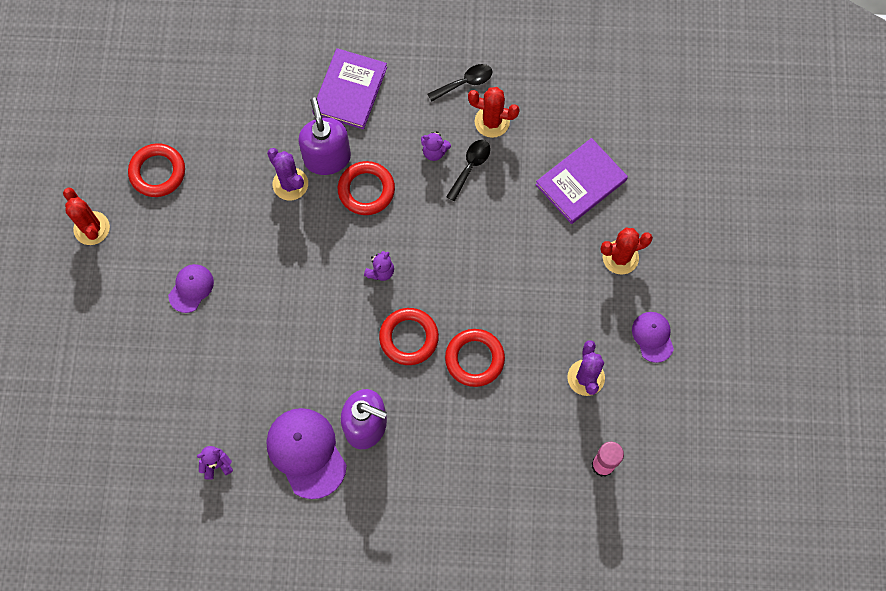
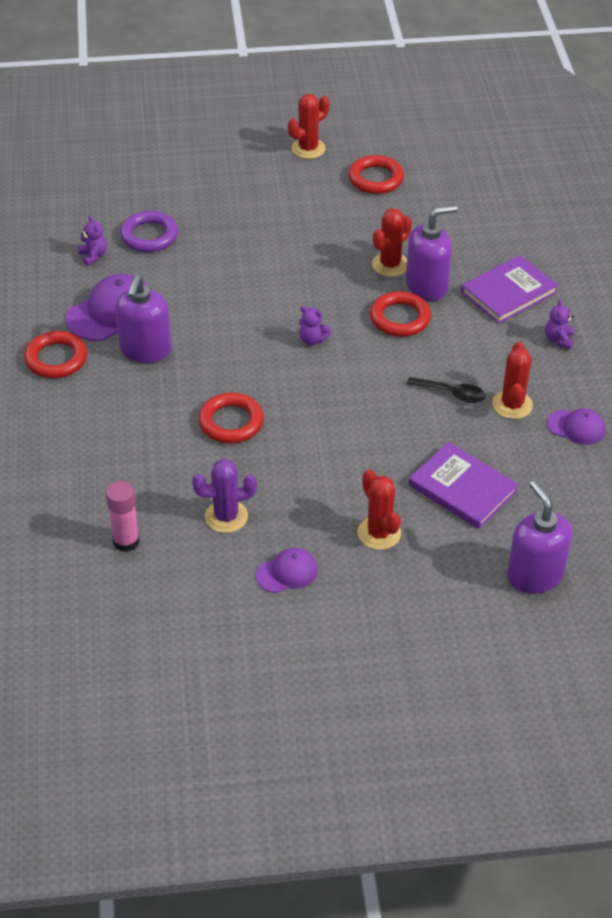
camera: 80 degrees right, 25 degrees down
(191, 288) = (264, 216): purple cap -> purple cap (576, 427)
(197, 405) = (149, 236): none -> purple ring
(290, 184) = (390, 264): purple cactus -> red cactus
(350, 90) = (508, 292): purple book -> purple book turned 45 degrees counterclockwise
(409, 338) = (244, 369): red ring -> red ring (56, 359)
(434, 151) = (460, 363): purple teddy bear -> purple teddy bear (558, 340)
(465, 82) = (551, 378): black spoon -> none
(678, 150) = (534, 575): none -> purple soap dispenser

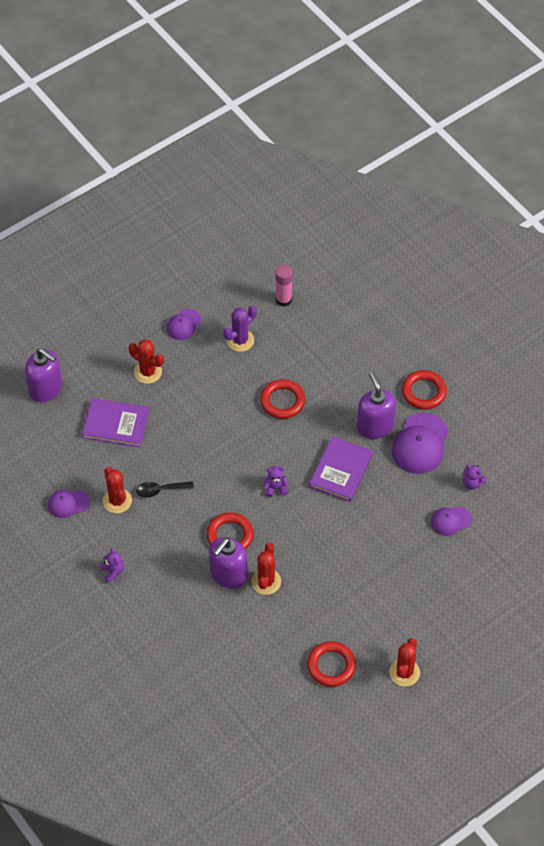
camera: 150 degrees right, 10 degrees up
(149, 236) = (450, 521): purple ring -> purple cap
(508, 292) = (168, 598): purple book -> purple book (341, 471)

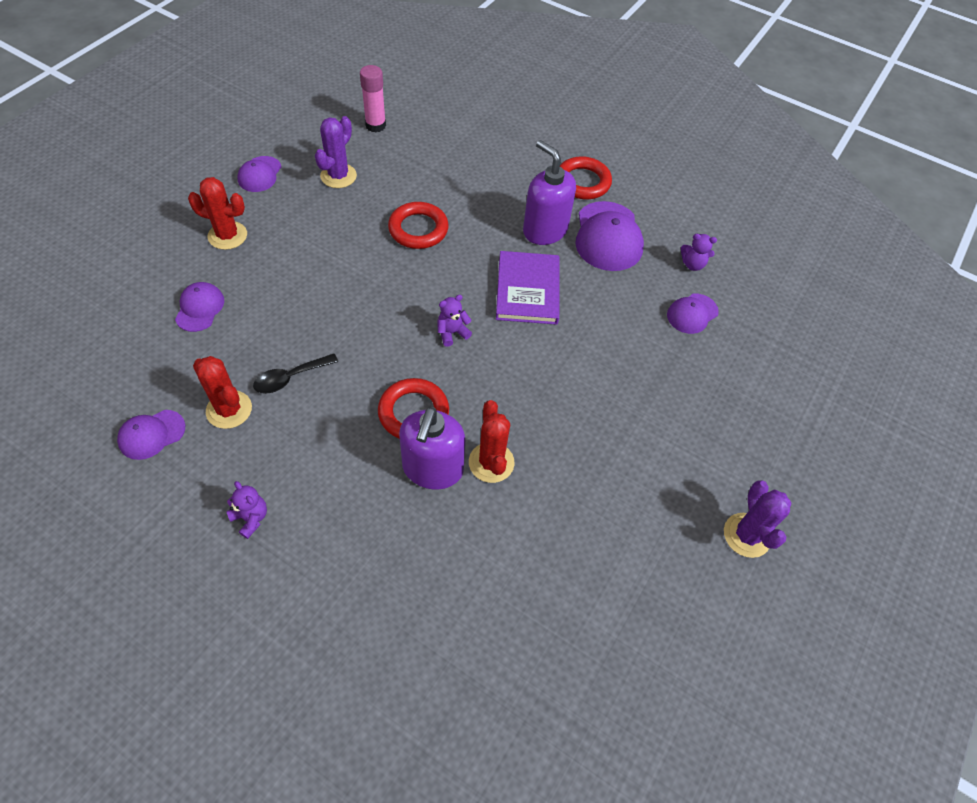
camera: 25 degrees left, 0 degrees up
(46, 389) = (84, 288): purple soap dispenser -> none
(116, 424) = (200, 308): purple book -> purple cap
(331, 666) = (641, 560): red ring -> none
(404, 672) = (746, 535): red cactus -> purple cactus

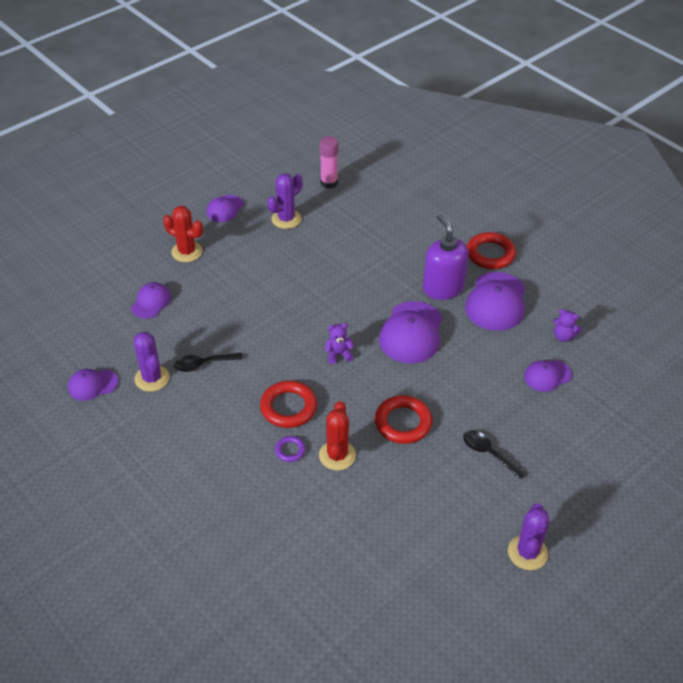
camera: 20 degrees right, 10 degrees down
(229, 409) = (152, 378): red cactus -> purple cactus
(251, 518) = (146, 456): purple teddy bear -> none
(418, 229) = (337, 270): red ring -> red ring (403, 422)
(432, 469) = (290, 450): purple soap dispenser -> purple ring
(527, 290) = (411, 333): purple book -> purple cap
(662, 421) = (488, 453): none -> black spoon

